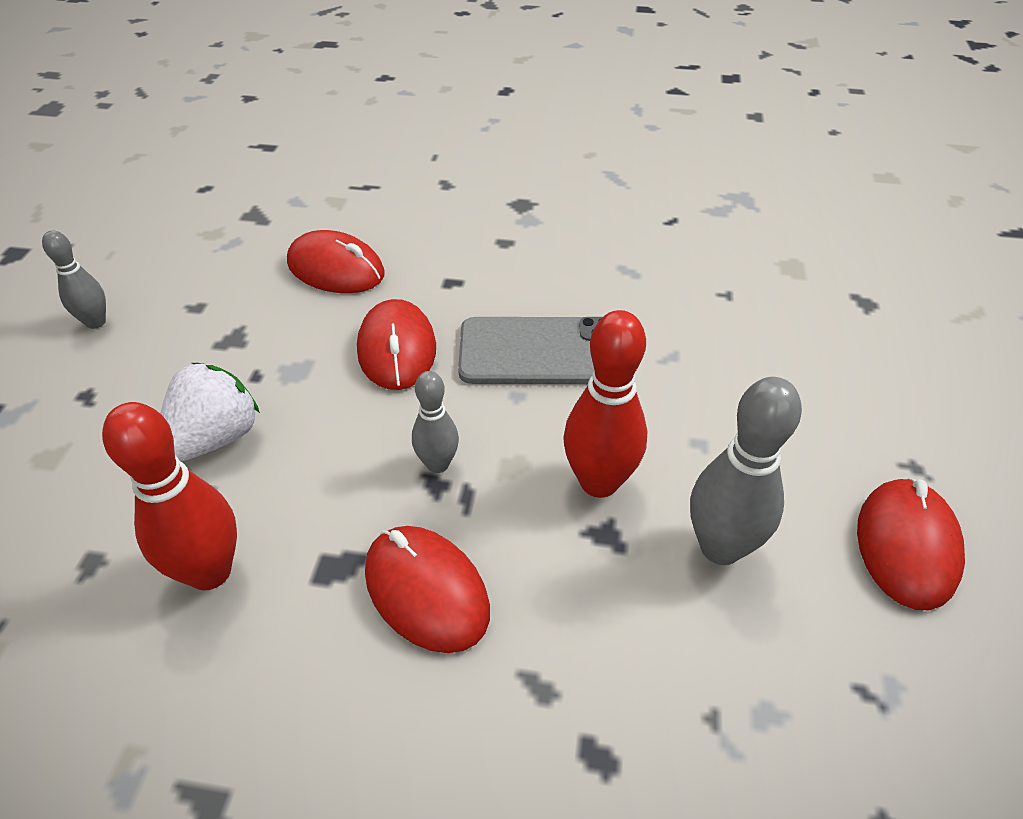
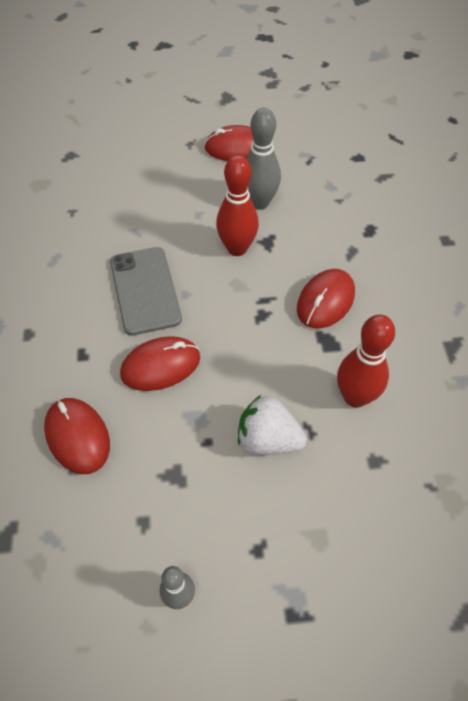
camera: 105 degrees left, 10 degrees up
(336, 269) = (77, 436): red mouse -> red mouse turned 45 degrees counterclockwise
(438, 464) = (248, 317): grey bowling pin -> none

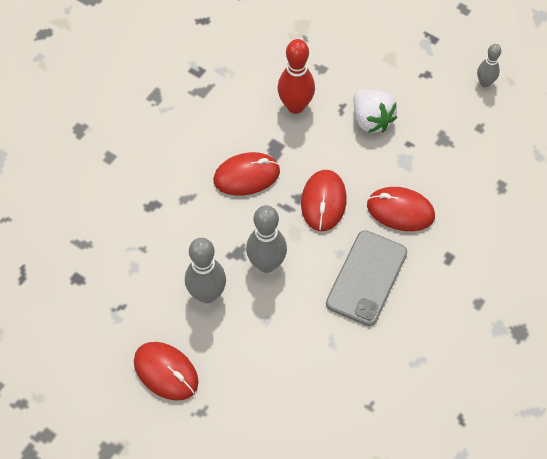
camera: 140 degrees left, 5 degrees up
(77, 436) = (487, 201): red mouse -> red mouse (323, 202)
(237, 248) = (266, 264): red bowling pin -> grey bowling pin

